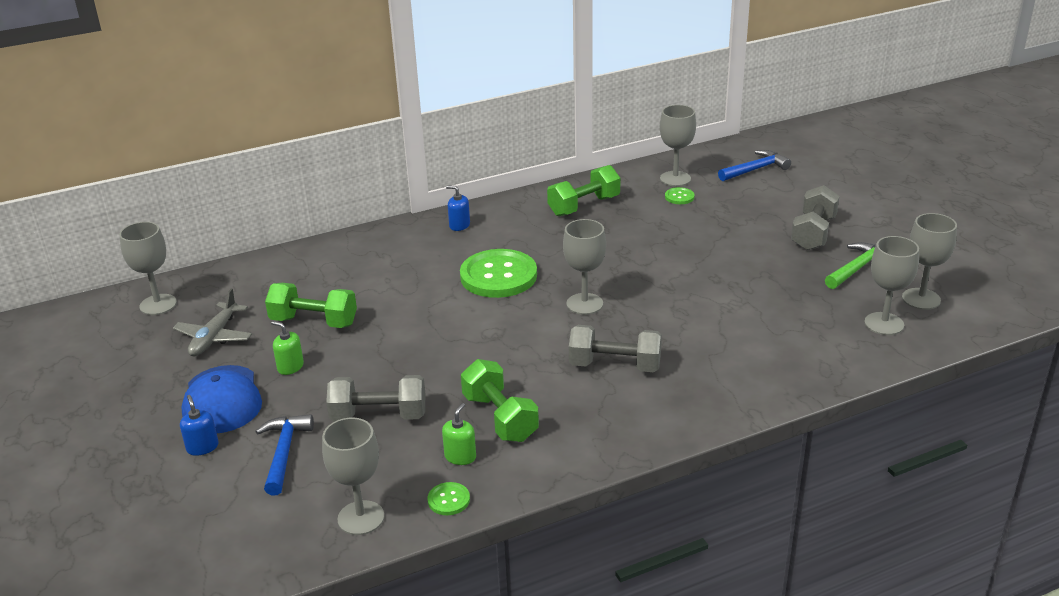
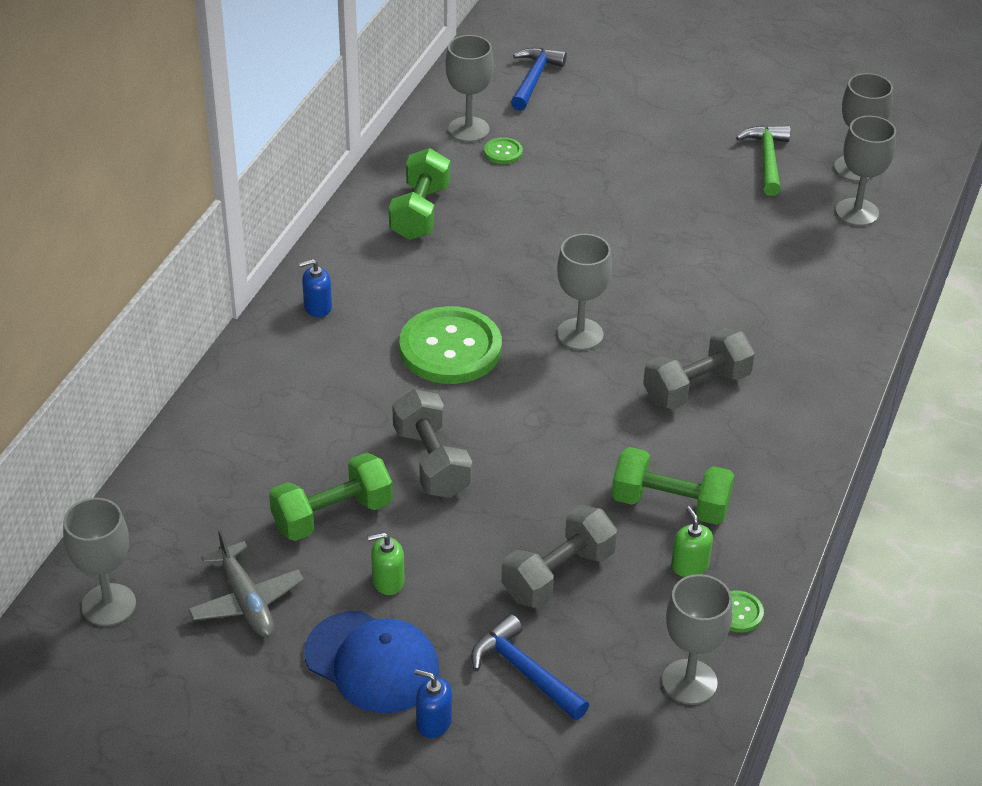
camera: 45 degrees left, 10 degrees up
(813, 233) = (683, 137): grey dumbbell -> grey dumbbell (431, 462)

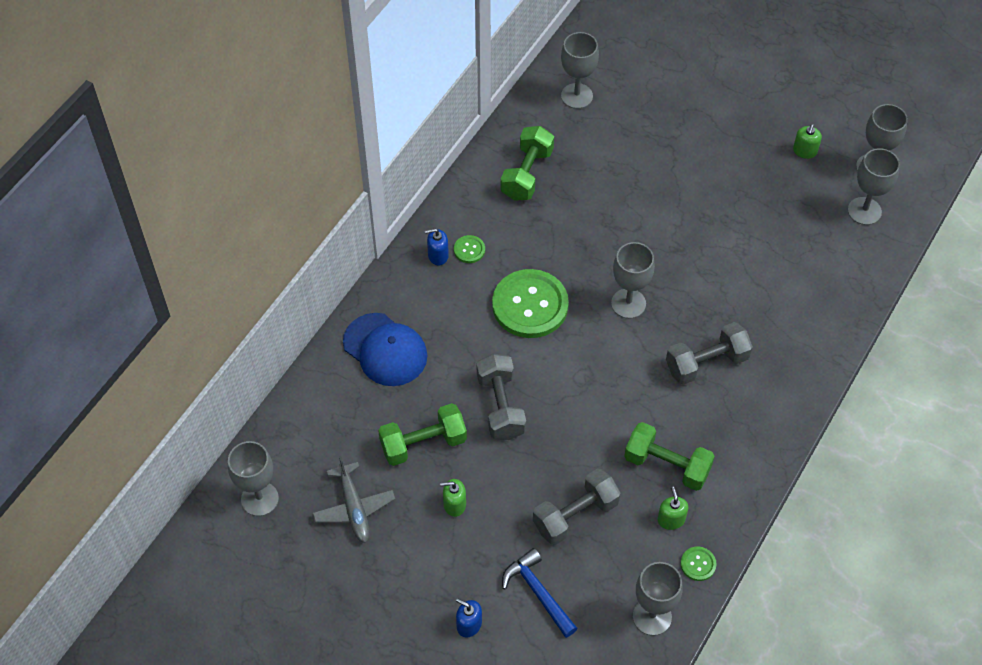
camera: 10 degrees right, 15 degrees up
(372, 662) = (434, 570): blue cap -> blue cap (385, 350)
(503, 152) = (599, 121): green button -> green button (469, 250)
(534, 79) = (636, 50): blue hammer -> none
(767, 160) = (804, 151): green hammer -> green soap dispenser

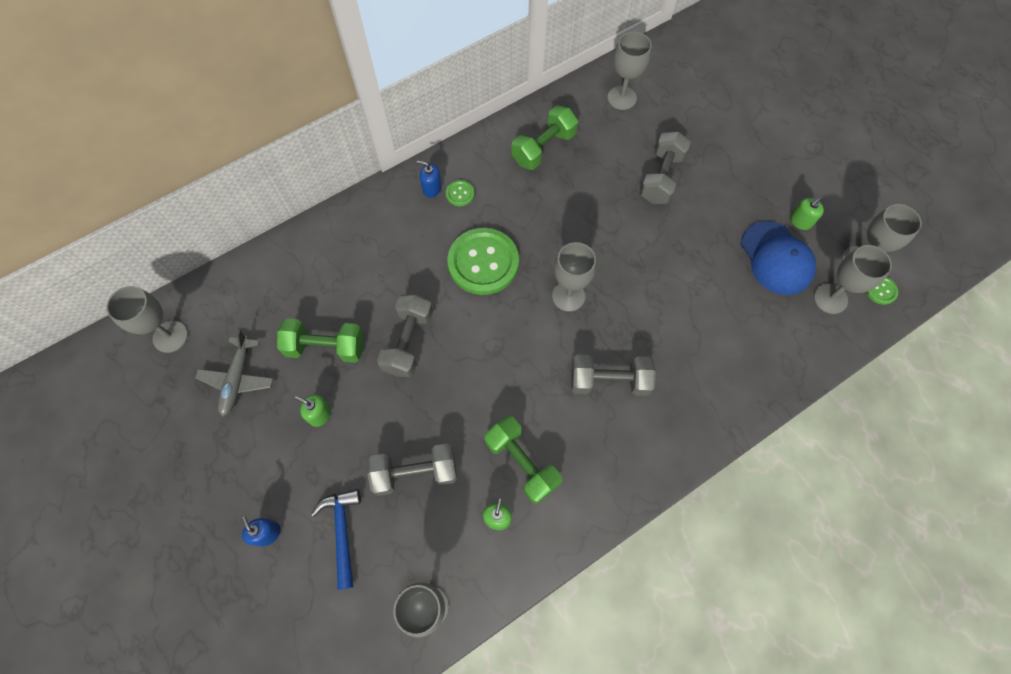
camera: 25 degrees right, 10 degrees up
(385, 350) = (343, 251): blue cap -> blue cap (776, 258)
(656, 160) = (661, 178): none -> grey dumbbell
(698, 564) = (498, 574): green button -> green button (880, 290)

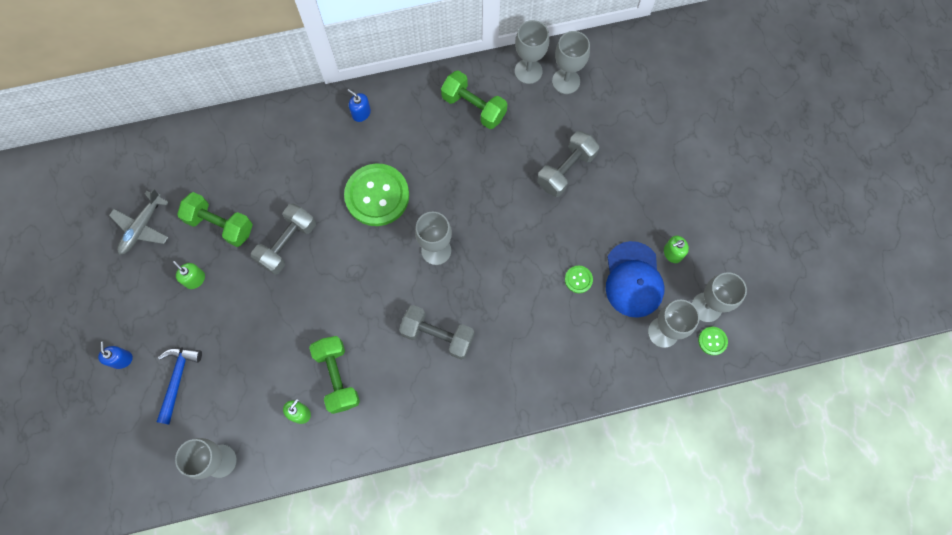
camera: 20 degrees right, 5 degrees up
(170, 336) = (102, 173): grey goblet -> grey goblet (528, 71)
(415, 473) = (251, 354): grey dumbbell -> none
(460, 194) = (383, 126): green button -> green button (578, 279)
(543, 148) = (474, 107): green dumbbell -> green dumbbell turned 60 degrees clockwise

